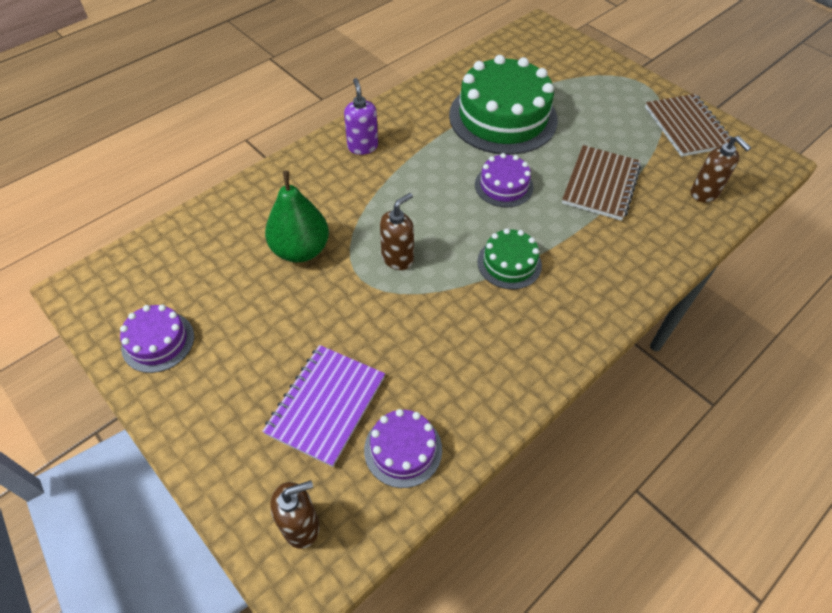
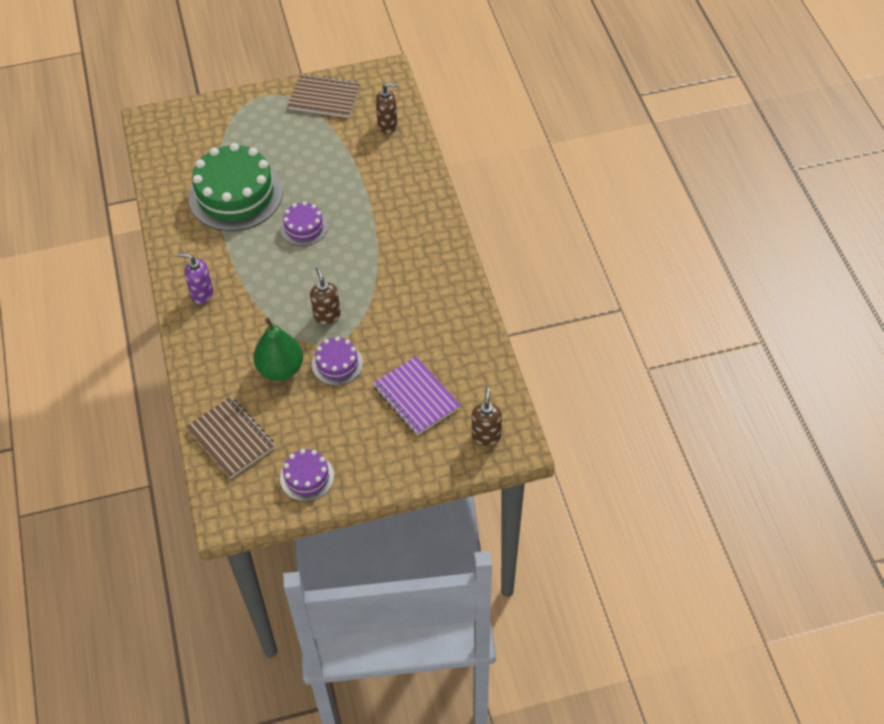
camera: 60 degrees left, 0 degrees up
(403, 449) = (469, 369): purple cake -> purple cake (337, 364)
(509, 263) = (372, 257): green cake -> none
(601, 184) = (341, 174): brown notebook -> brown notebook (231, 439)

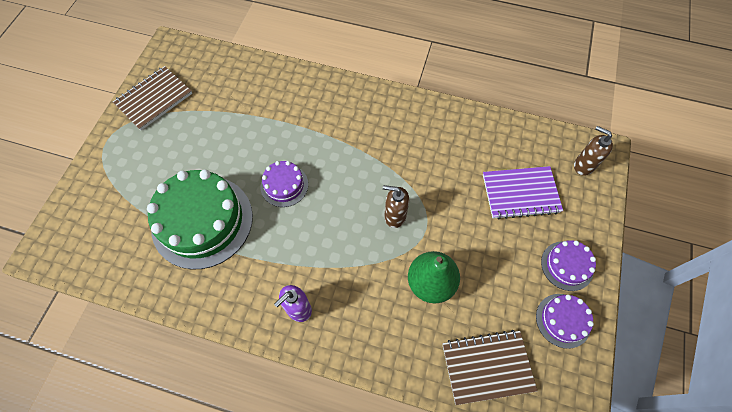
camera: 60 degrees left, 10 degrees up
(337, 364) = (452, 234): purple cake -> purple cake (567, 265)
(388, 125) = (224, 72): brown soap dispenser -> none

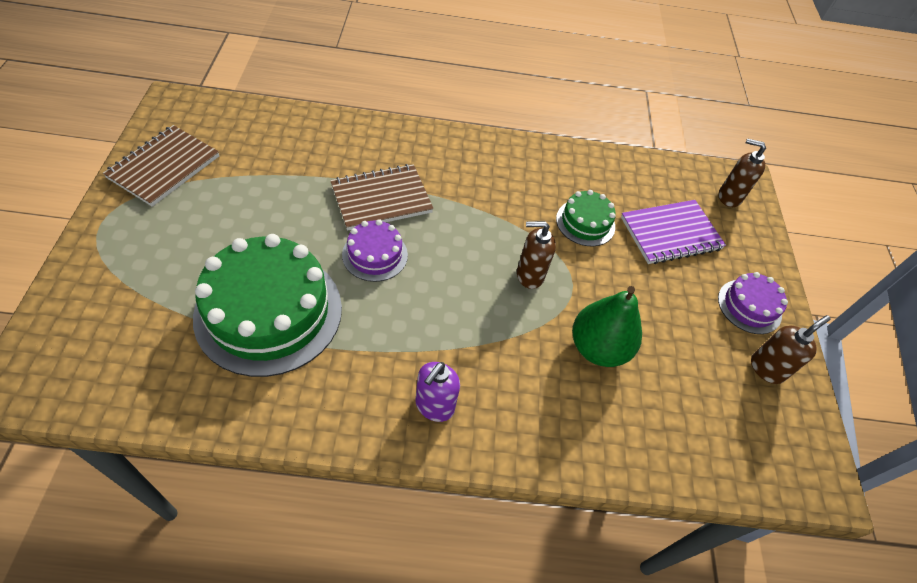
camera: 20 degrees left, 10 degrees down
(452, 176) = (585, 222): none -> green cake
(487, 367) = (698, 438): brown notebook -> brown notebook (381, 199)
(563, 320) = (767, 368): purple cake -> brown soap dispenser

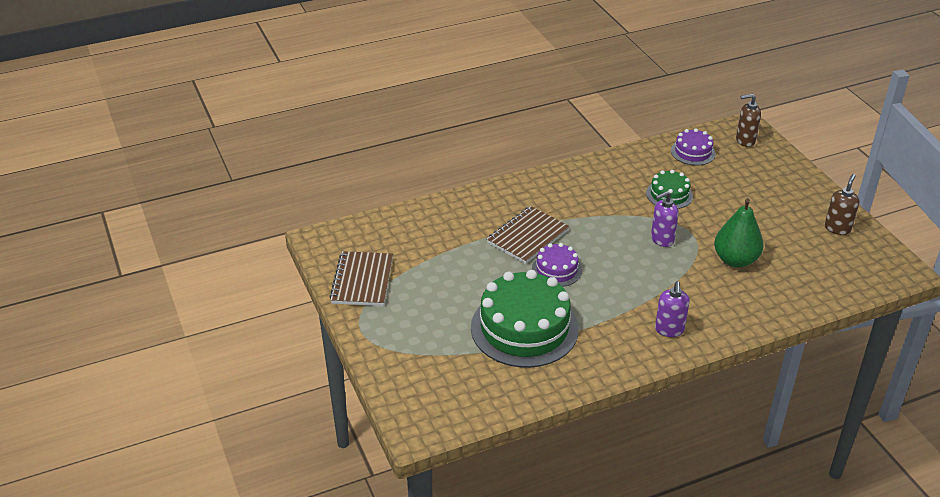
camera: 20 degrees left, 15 degrees down
(529, 275) = (662, 239): brown soap dispenser -> purple soap dispenser
(670, 234) = (726, 178): purple notebook -> none
(749, 306) = (804, 199): purple cake -> purple cake (693, 152)

